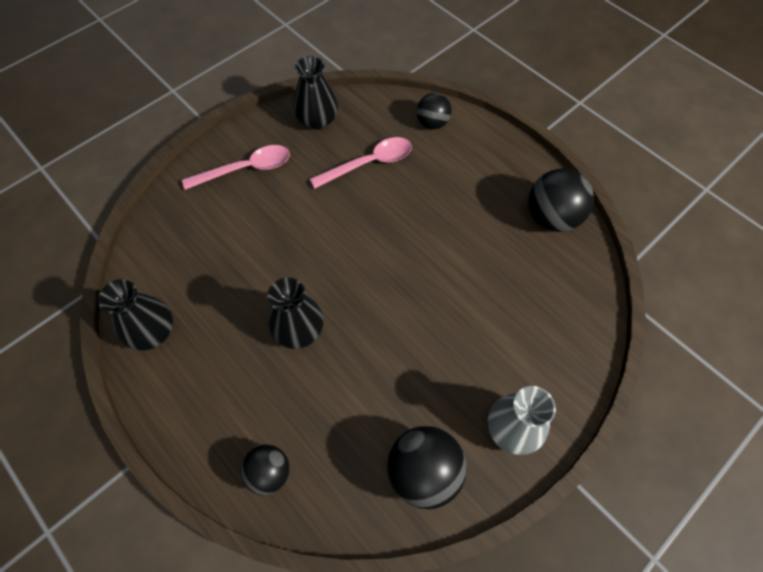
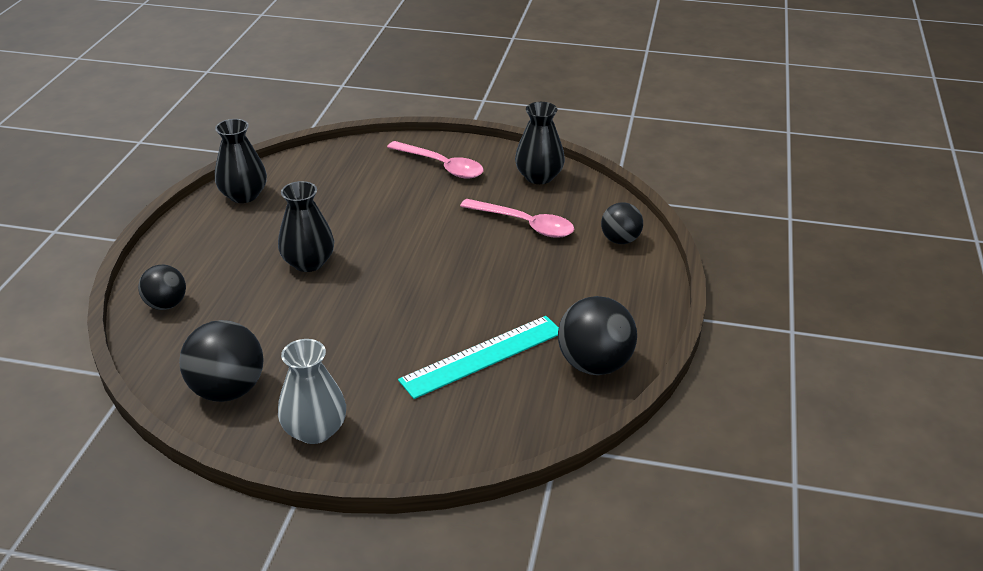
camera: 55 degrees right, 25 degrees down
(500, 276) = (482, 356): none -> turquoise ruler

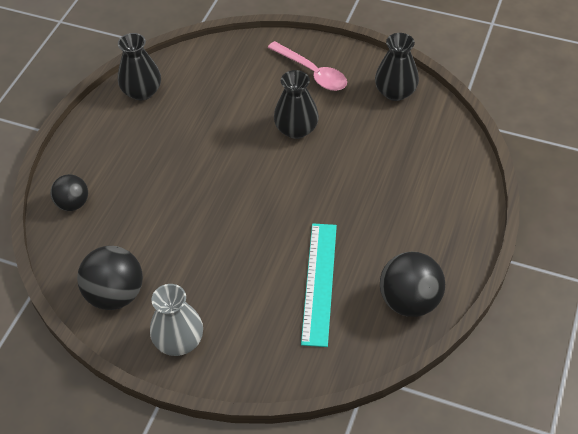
camera: 10 degrees right, 15 degrees up
(308, 262) = (189, 170): black vase -> black vase (296, 129)
(482, 356) = (319, 283): turquoise ruler -> turquoise ruler turned 60 degrees counterclockwise
(525, 224) = (375, 146): pink spoon -> none
(620, 240) = (454, 170): black ball -> none

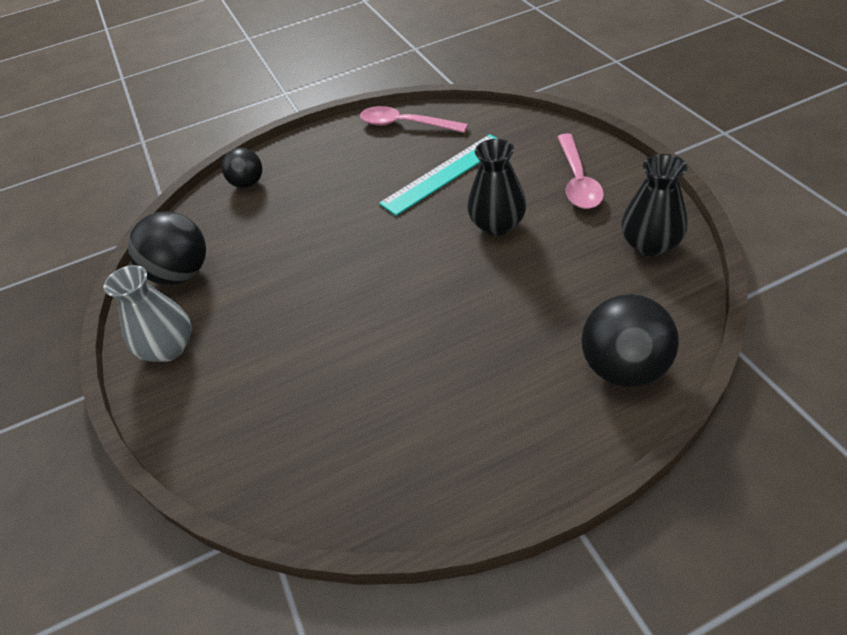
camera: 50 degrees right, 5 degrees down
(142, 92) = (405, 124): black vase -> pink spoon
(319, 283) = (338, 386): turquoise ruler -> turquoise ruler (445, 173)
(409, 301) = (399, 479): black ball -> black ball (623, 368)

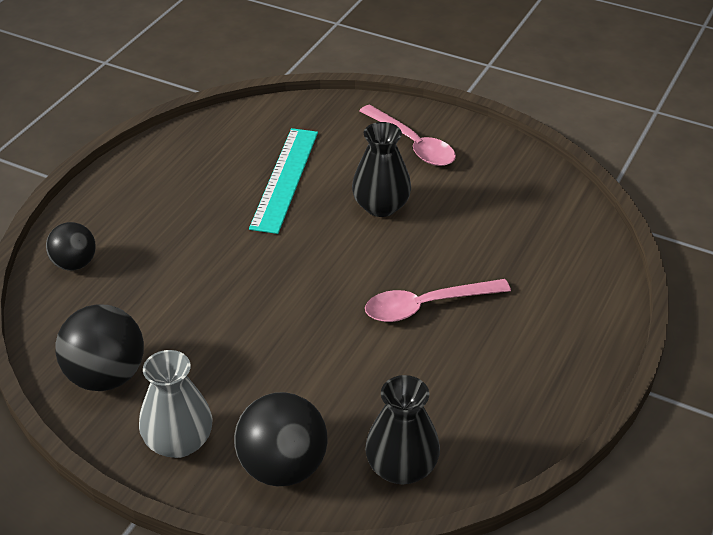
camera: 45 degrees left, 5 degrees down
(405, 124) = (190, 146): pink spoon -> pink spoon (426, 306)
(623, 368) = (582, 273): black ball -> black ball (282, 467)
(650, 244) = (518, 176): black vase -> black vase (401, 467)

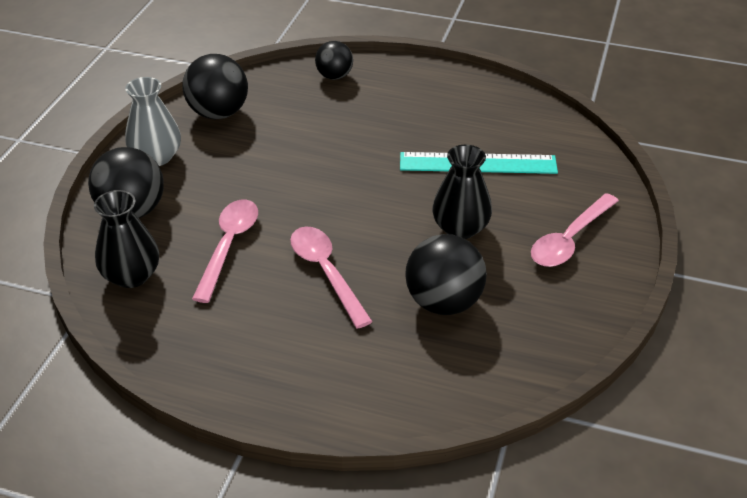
camera: 80 degrees right, 0 degrees up
(368, 379) = (229, 245): none -> pink spoon
(481, 232) = (443, 302): none -> black ball

